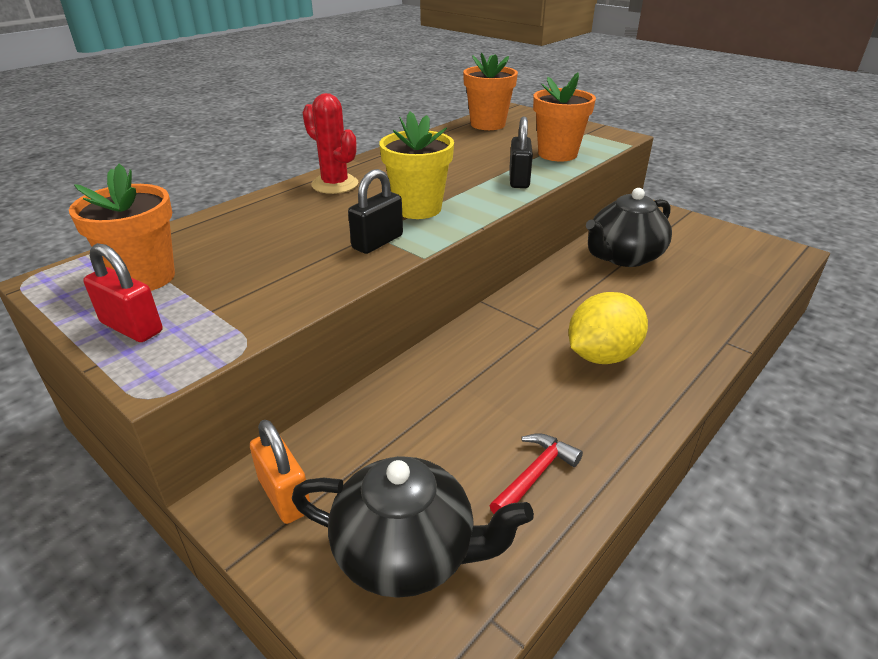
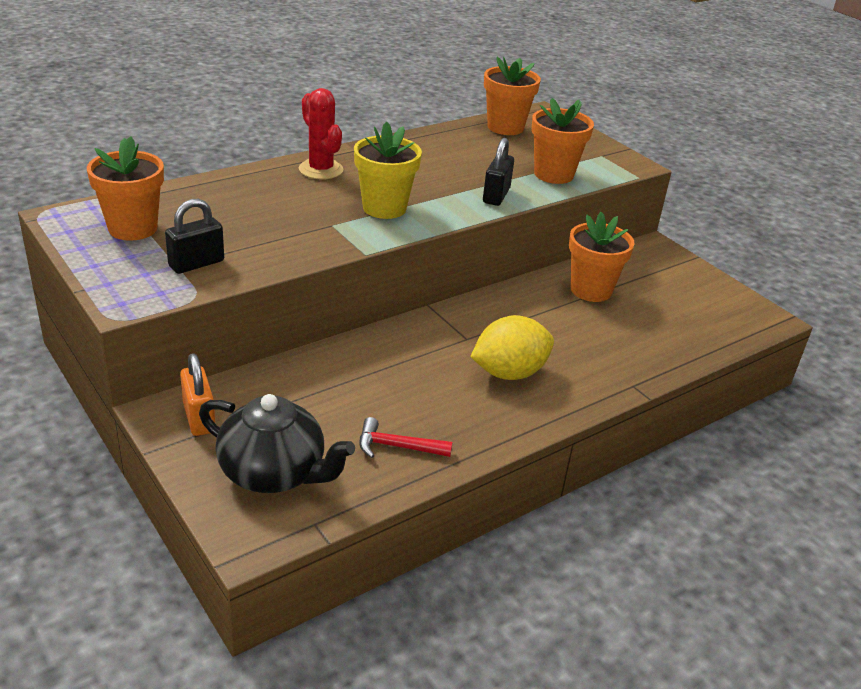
camera: 10 degrees right, 0 degrees up
(132, 327) = (114, 266): red padlock -> none
(377, 242) = (333, 233): black padlock -> black padlock (196, 264)
(535, 474) = (397, 446): red hammer -> red hammer turned 135 degrees counterclockwise
(623, 257) = (591, 290): black teapot -> orange flower pot

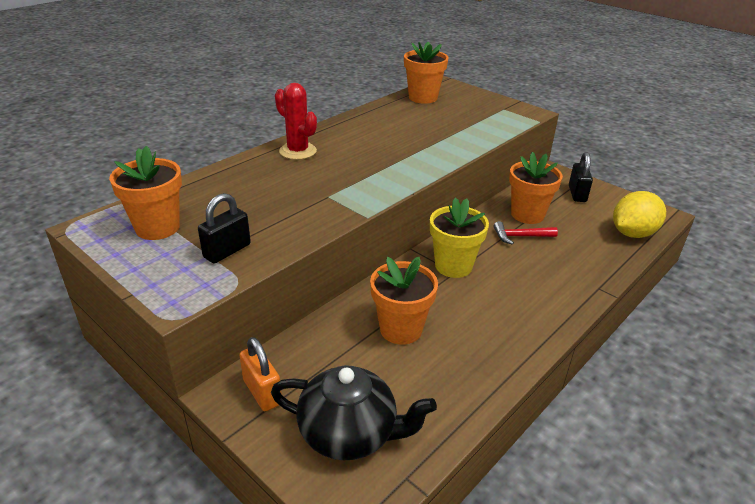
camera: 10 degrees left, 0 degrees up
(384, 208) = (363, 175): yellow flower pot -> yellow flower pot (453, 266)
(397, 446) = (443, 383): red hammer -> red hammer (520, 236)
(496, 196) = (444, 151): black padlock -> black padlock (577, 194)
(509, 373) = (501, 296): yellow lemon -> yellow lemon (632, 233)
(553, 174) = (478, 128): orange flower pot -> orange flower pot (401, 329)

